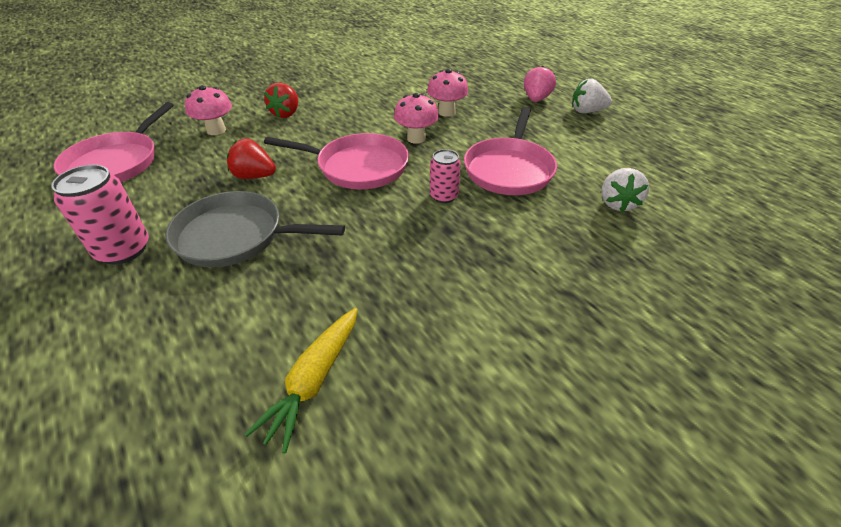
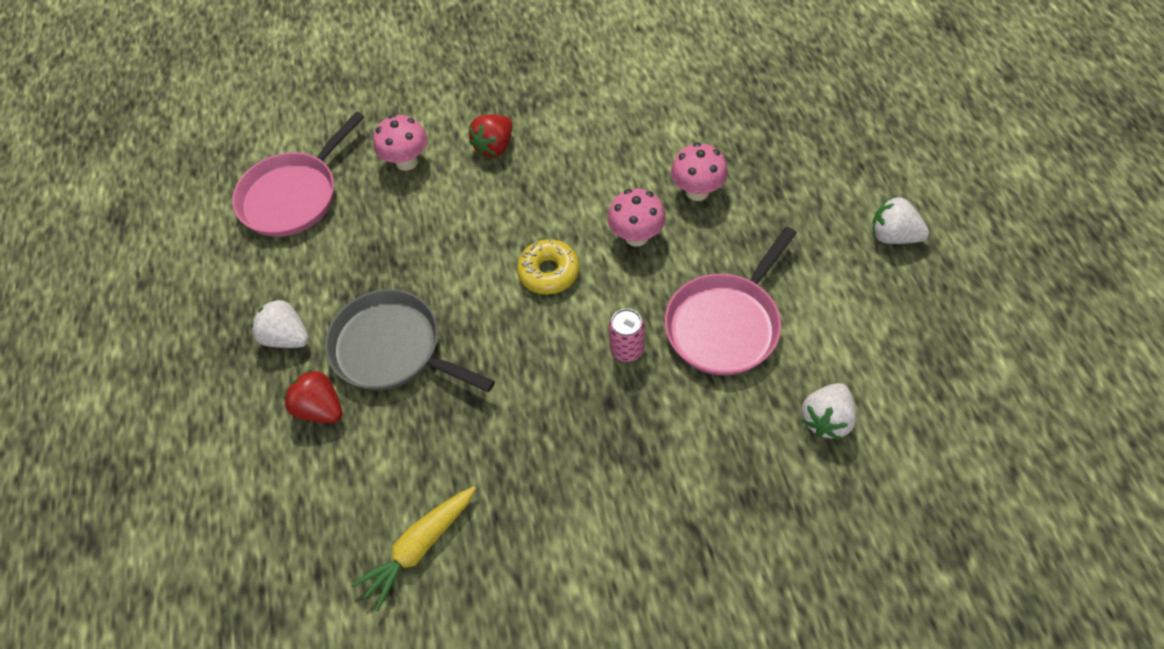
camera: 25 degrees right, 15 degrees up
(123, 250) = (287, 337): pink can -> white strawberry
(254, 176) = (431, 258): red strawberry -> red strawberry (320, 408)
(358, 167) = (549, 272): pink pan -> yellow donut
(536, 99) = (835, 191): pink strawberry -> none

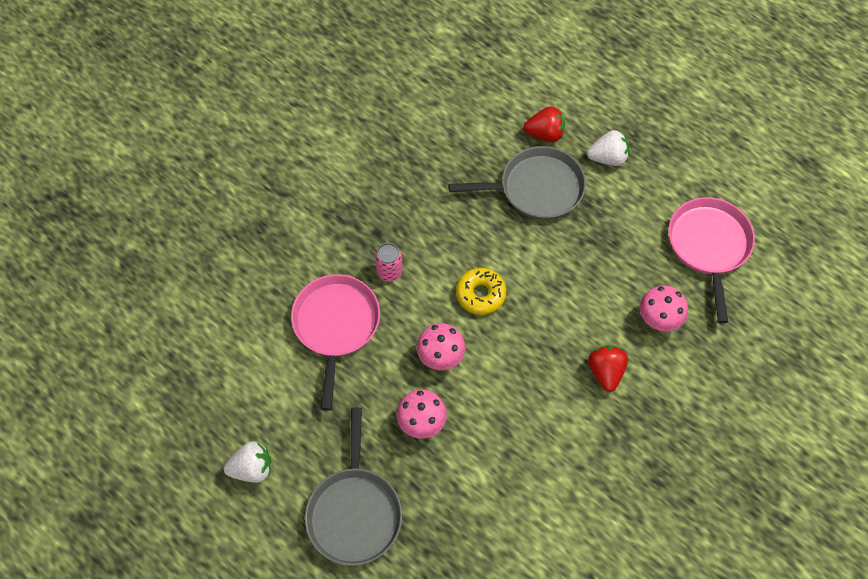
camera: 140 degrees right, 5 degrees up
(420, 547) = (424, 104): yellow carrot -> none
(809, 155) = (354, 512): none -> grey pan
(826, 419) = (237, 298): white strawberry -> none

